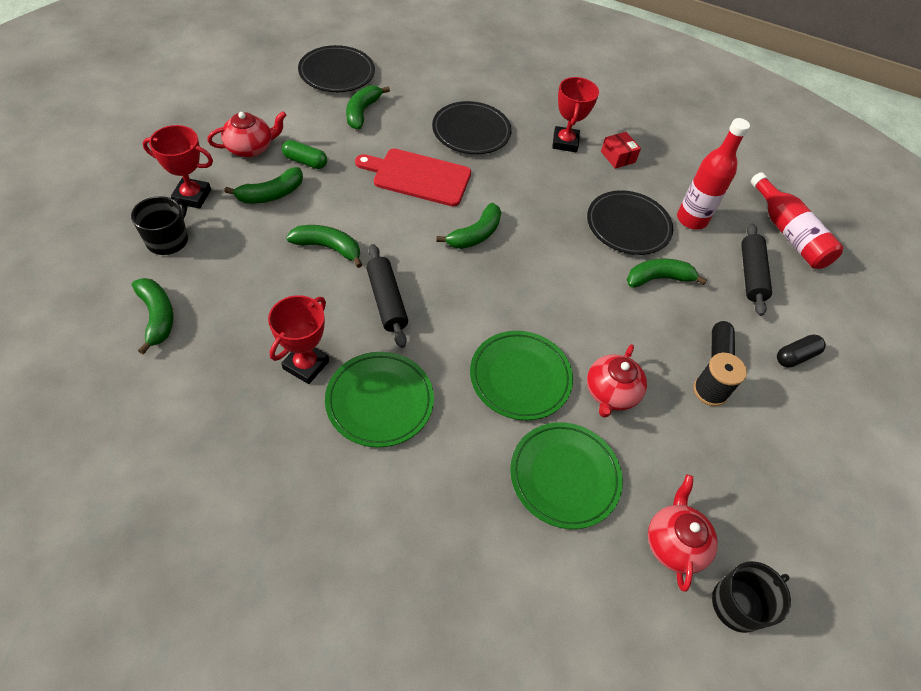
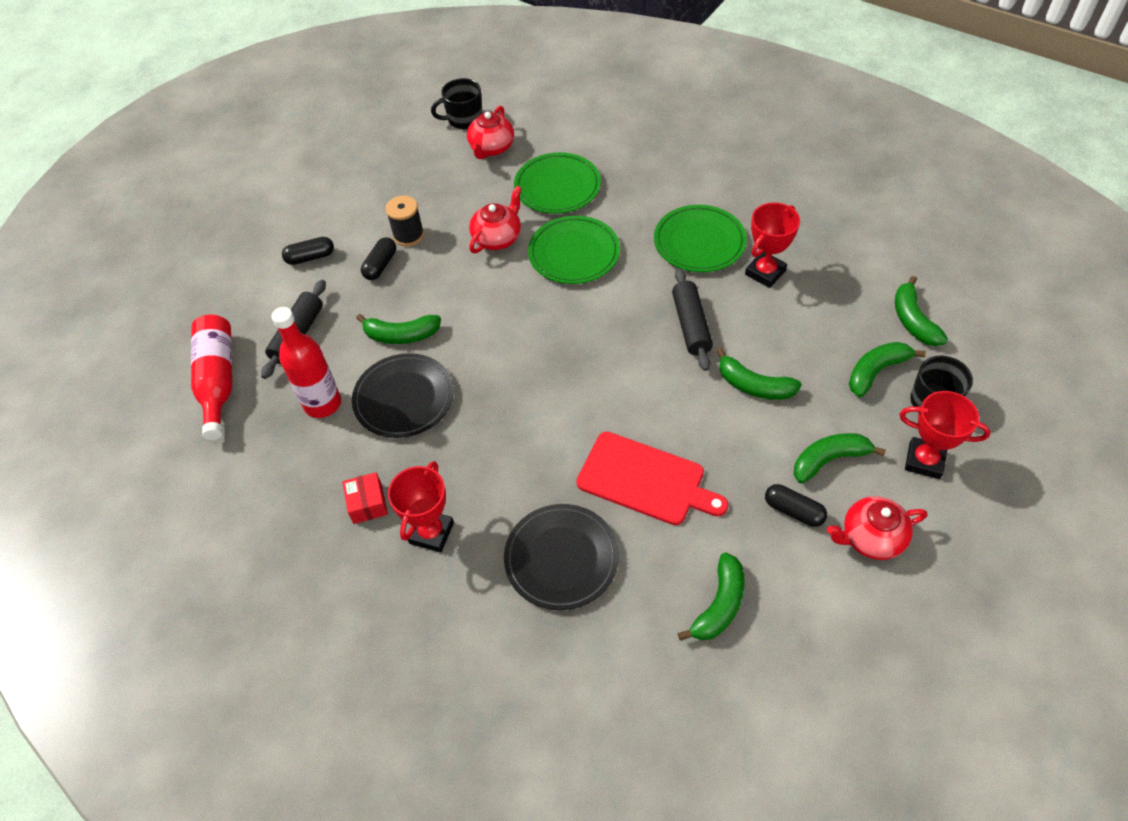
camera: 160 degrees left, 0 degrees up
(305, 161) = (793, 511): green capsule -> black capsule
(337, 73) = (763, 703): black plate -> none
(475, 234) = (587, 395): green banana -> green banana (876, 371)

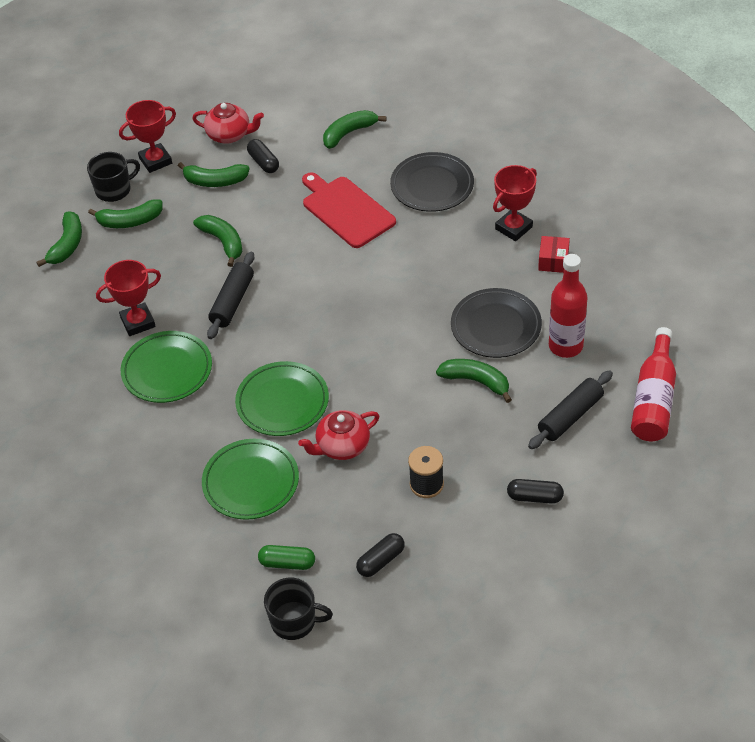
camera: 155 degrees left, 5 degrees down
(380, 265) = (468, 460): black capsule -> black capsule (381, 560)
(491, 148) = (287, 563): red teapot -> green capsule
(924, 460) = (155, 161): red trophy -> red trophy turned 75 degrees counterclockwise

